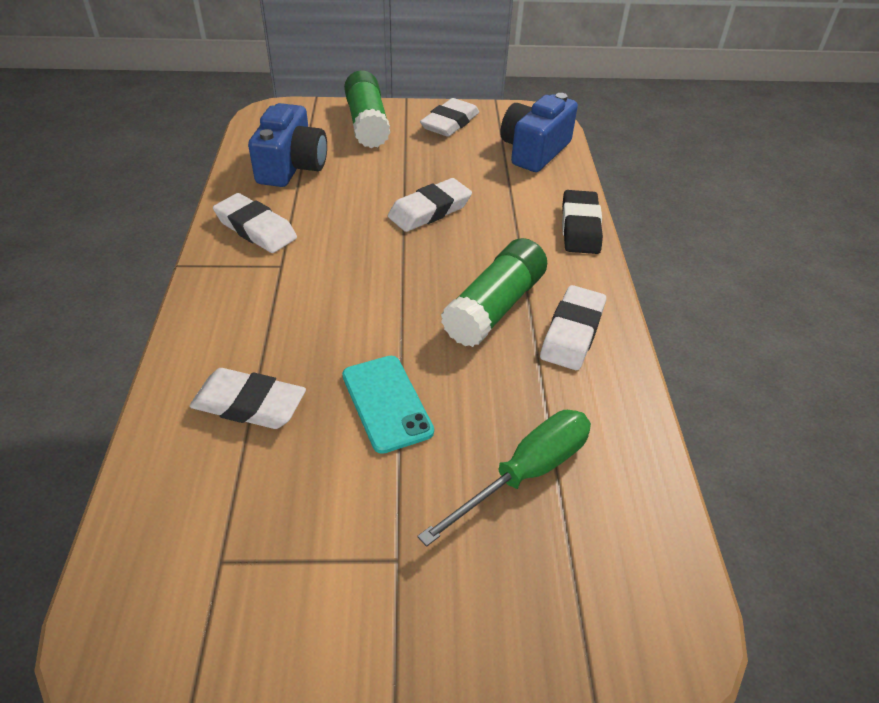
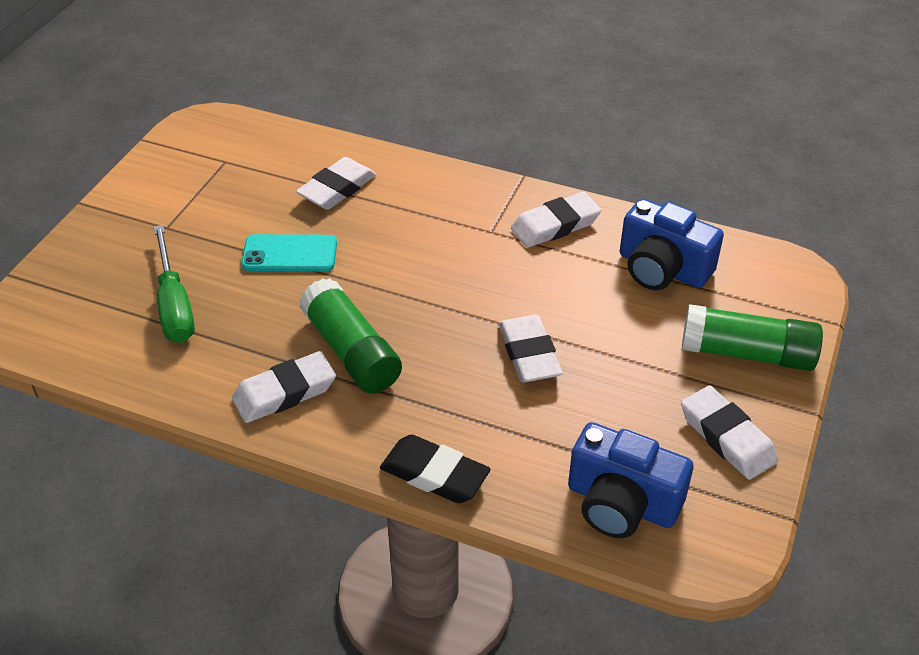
camera: 115 degrees right, 0 degrees up
(534, 151) = (621, 503): blue camera -> blue camera turned 150 degrees clockwise
(572, 332) = (285, 392): white eraser -> white eraser turned 75 degrees counterclockwise

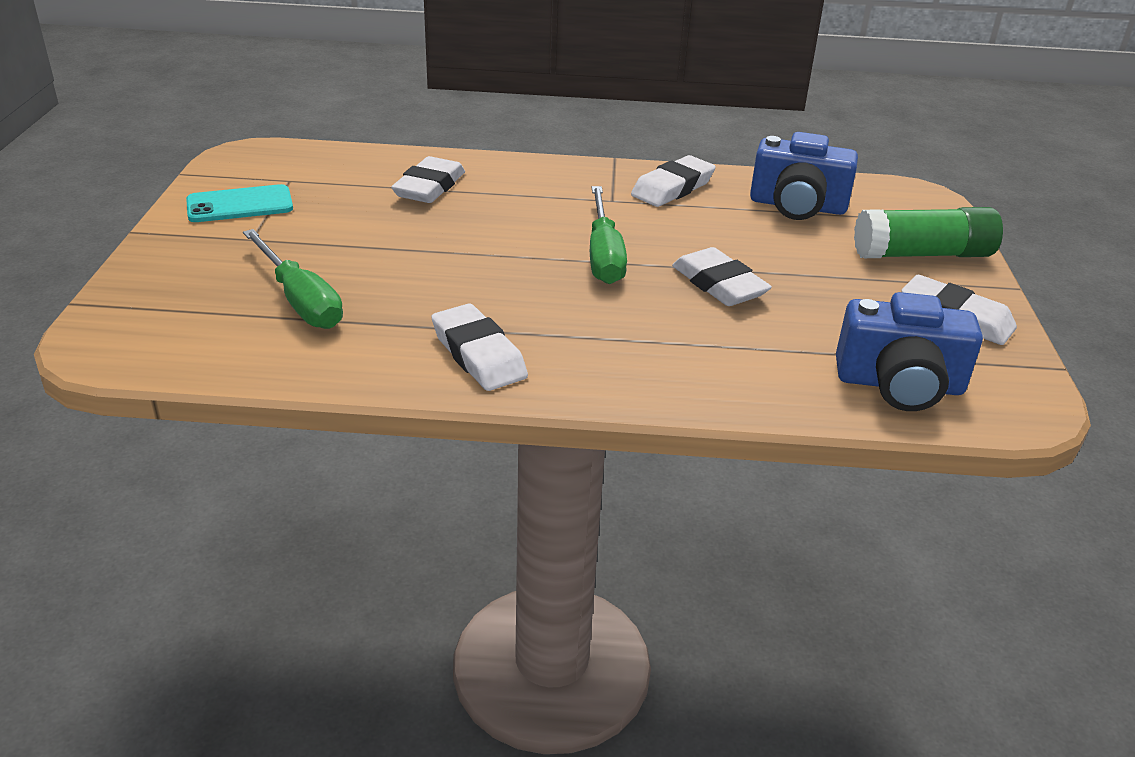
camera: 20 degrees left, 10 degrees down
(285, 392) = (478, 355): white eraser -> white eraser turned 75 degrees counterclockwise
(289, 254) = (410, 242): turquoise phone -> turquoise phone (240, 205)
(351, 351) = (531, 309): green glue stick -> none
(434, 474) = (693, 395): black eraser -> none
(446, 299) = (603, 255): none -> green screwdriver

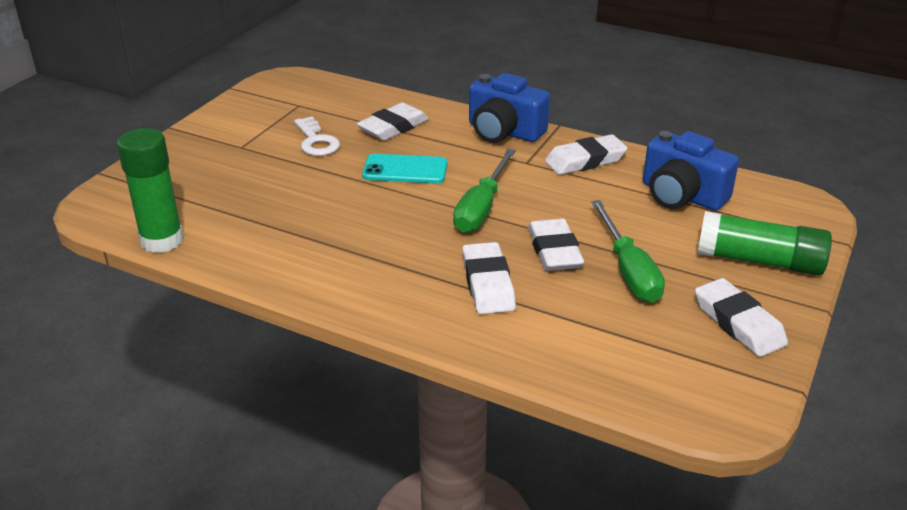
camera: 25 degrees right, 0 degrees up
(233, 368) = (162, 240): none -> green glue stick
(240, 205) = (251, 119): turquoise phone -> turquoise phone (405, 170)
(300, 300) = (238, 200): green screwdriver -> green screwdriver (628, 270)
(346, 217) = (316, 141): none -> white key
(478, 355) = (327, 267): white eraser -> white eraser (488, 284)
(899, 384) = (634, 368): blue camera -> blue camera (504, 131)

